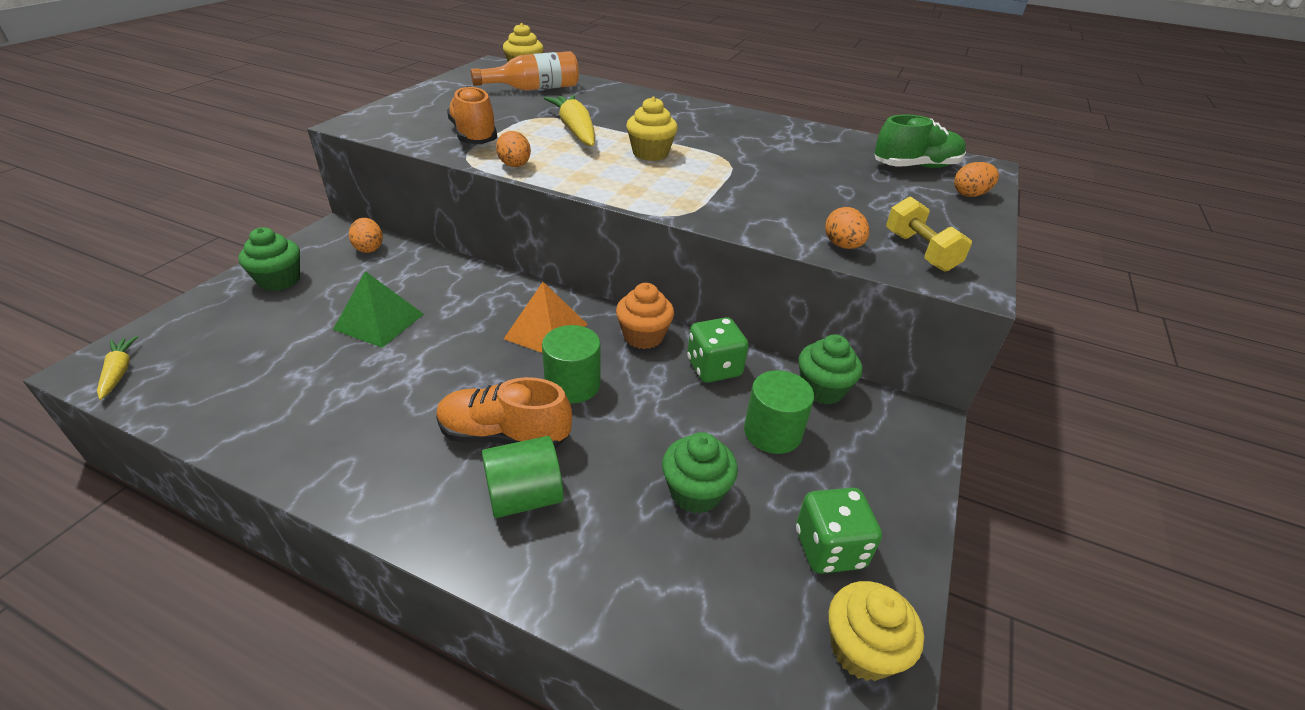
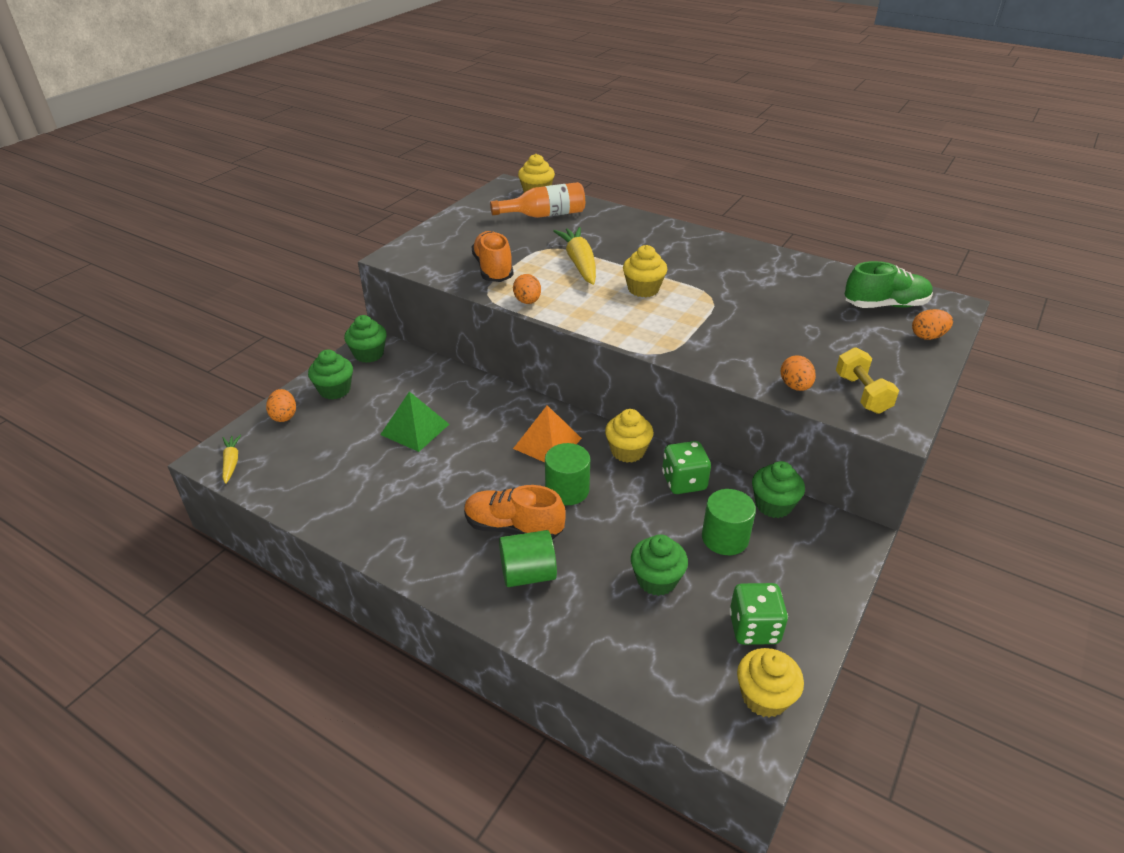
camera: 10 degrees right, 0 degrees up
(328, 241) = (369, 354): none -> green cupcake
(369, 248) = (402, 362): orange egg -> orange egg (284, 416)
(643, 336) = (627, 451): orange cupcake -> yellow cupcake

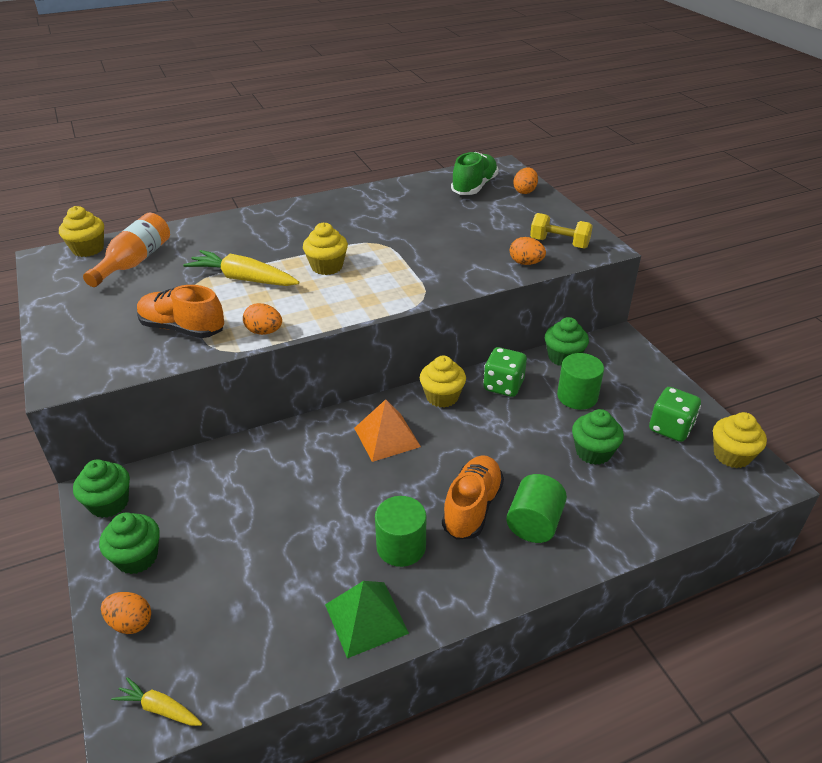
camera: 55 degrees left, 0 degrees up
(415, 429) = (275, 518): green pyramid -> green pyramid (366, 618)
(513, 527) = (472, 507): orange shoe -> orange shoe turned 150 degrees clockwise
(567, 490) = (455, 453): green cylinder -> green cylinder (401, 546)

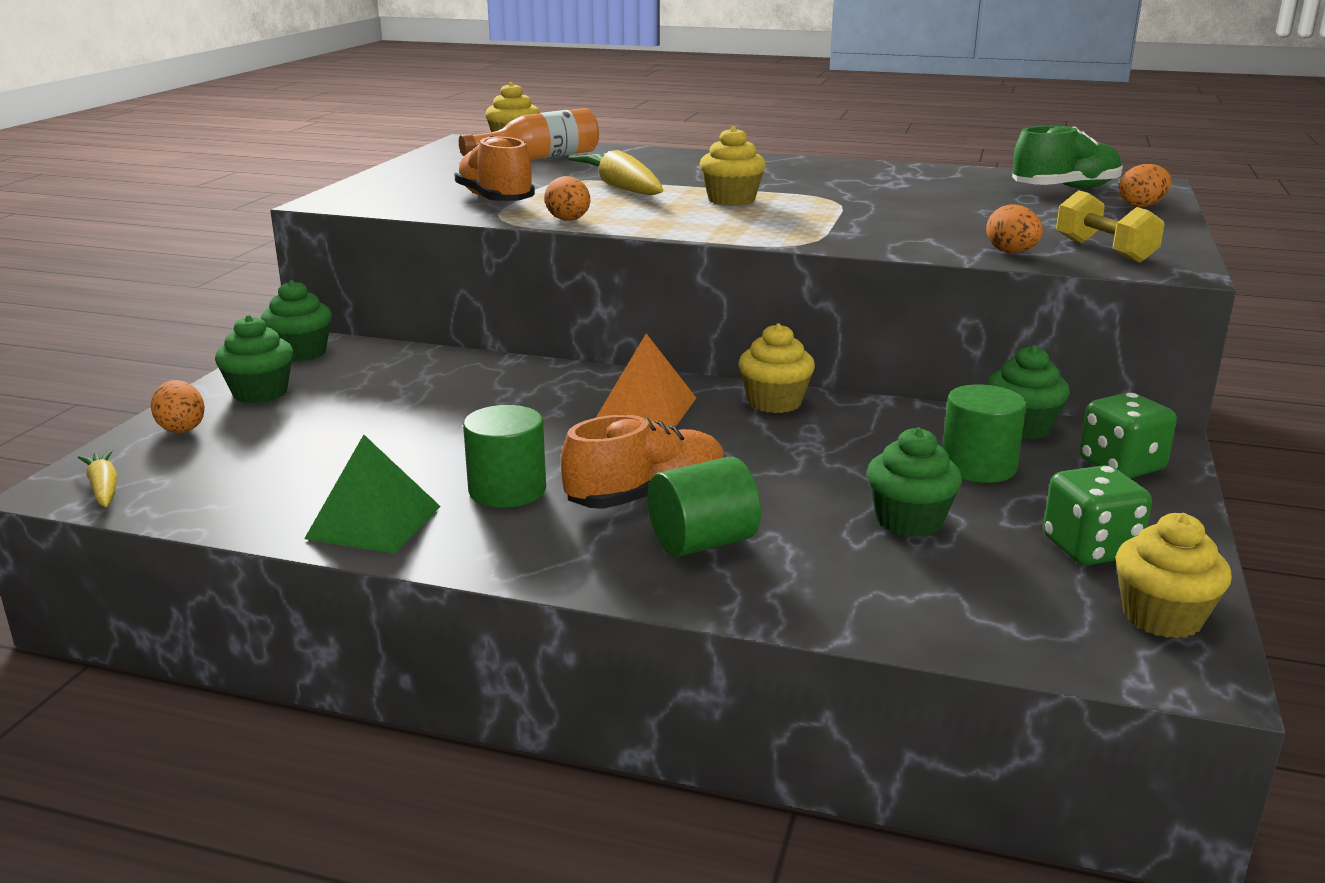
camera: 40 degrees right, 15 degrees down
(503, 386) = (878, 421): green dice -> green dice (1121, 466)

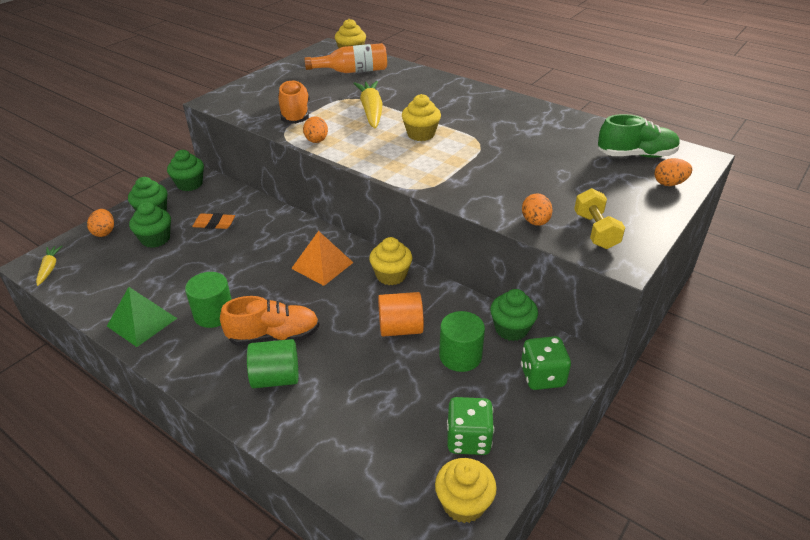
camera: 20 degrees right, 15 degrees up
(398, 390) = (214, 224): none -> orange eraser
(852, 454) = (400, 328): none -> orange cylinder
(909, 521) = (389, 390): green cupcake -> green cupcake (155, 239)

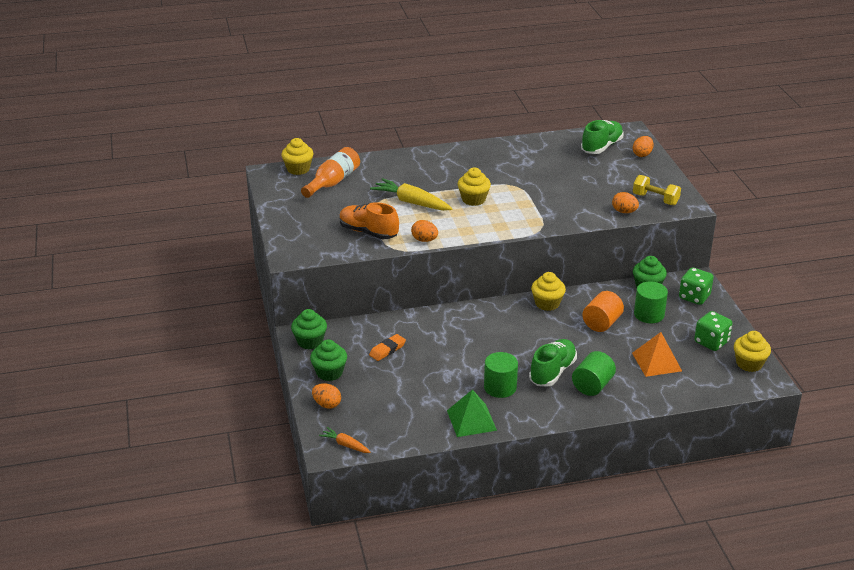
camera: 50 degrees left, 5 degrees down
(49, 268) = (345, 445): yellow carrot -> orange carrot
(155, 239) = (371, 383): green cupcake -> none
(274, 336) = (552, 372): orange shoe -> green shoe
(322, 265) = (501, 324): orange pyramid -> orange pyramid (656, 361)

